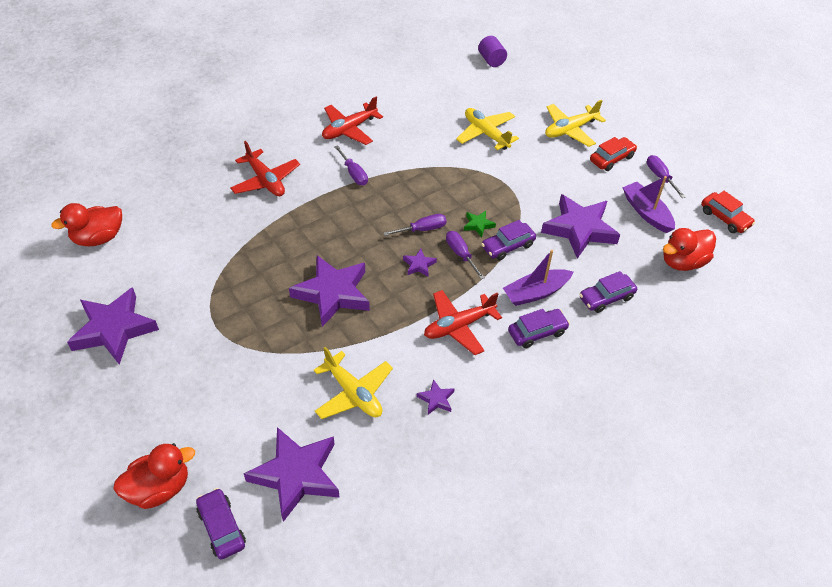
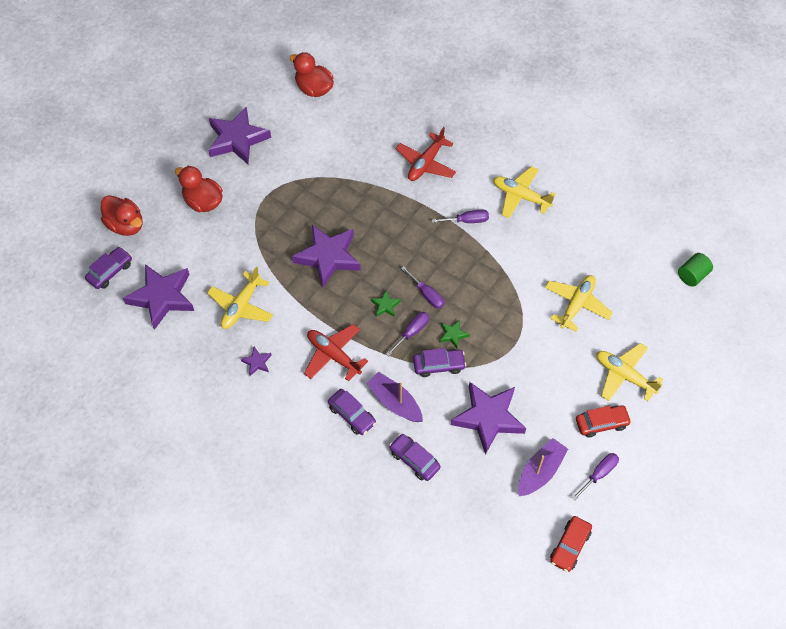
camera: 70 degrees right, 10 degrees up
(349, 129) = (521, 196): red plane -> yellow plane
(354, 173) = (467, 221): purple screwdriver -> purple screwdriver turned 135 degrees counterclockwise
(419, 265) = (385, 305): purple star -> green star
(491, 60) = (692, 275): purple cylinder -> green cylinder
(508, 246) = (439, 365): purple car -> purple car turned 135 degrees clockwise
(611, 159) = (601, 423): red car -> red car turned 45 degrees counterclockwise
(683, 262) = (489, 517): red duck -> red duck (203, 202)

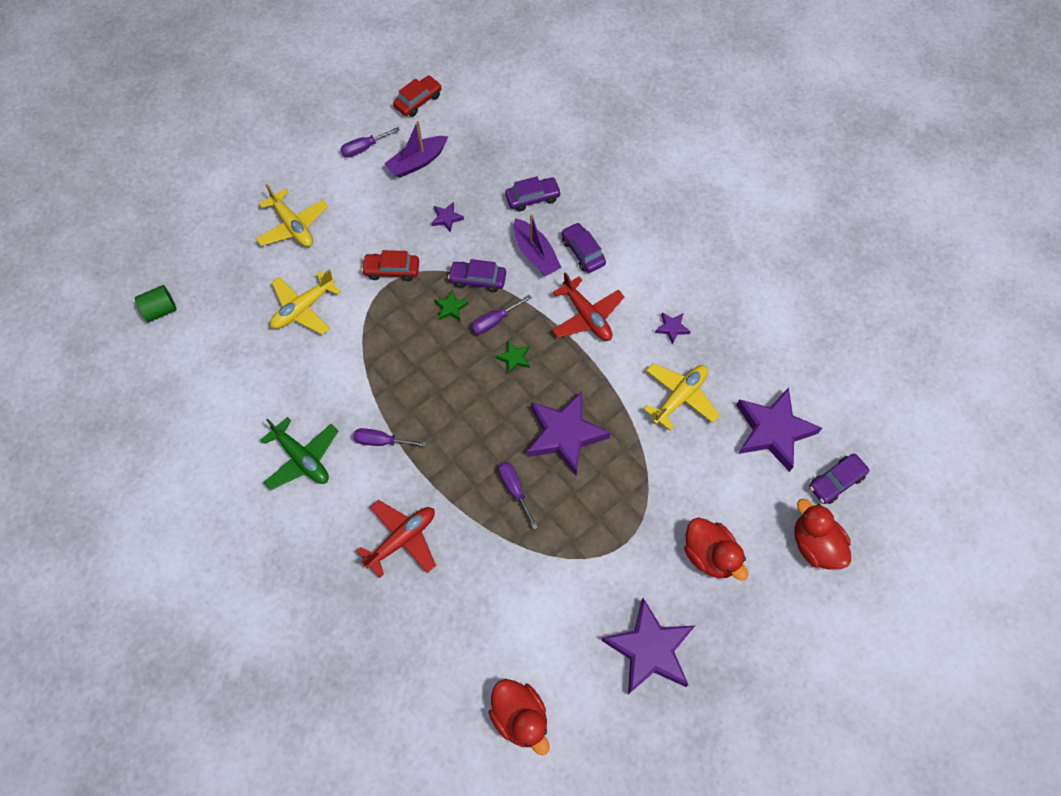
camera: 165 degrees left, 5 degrees up
(414, 460) = (532, 198): purple car -> purple car turned 75 degrees counterclockwise
(426, 294) = (463, 360): purple screwdriver -> purple screwdriver (514, 489)
(488, 418) = (446, 218): purple star -> purple star, size x0.43
(521, 196) = (302, 458): yellow plane -> green plane
(601, 423) = (339, 189): red car -> red car (392, 270)

